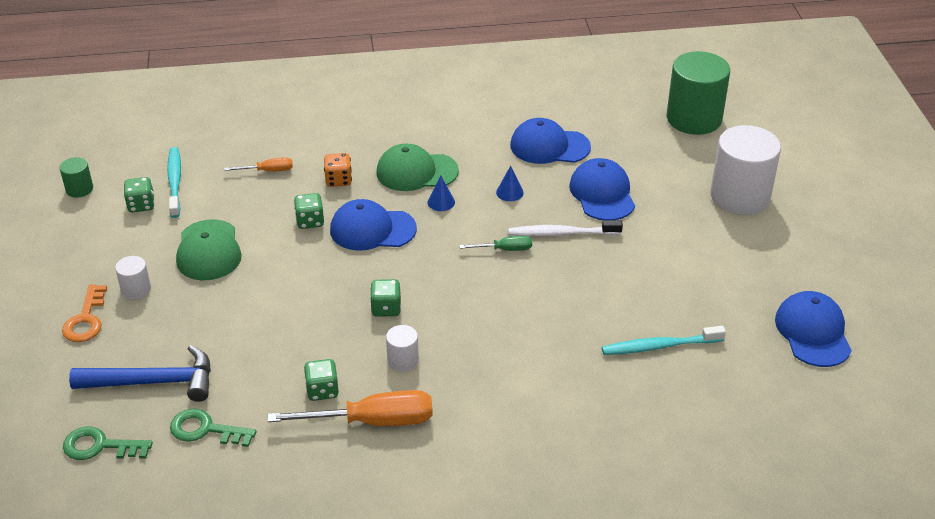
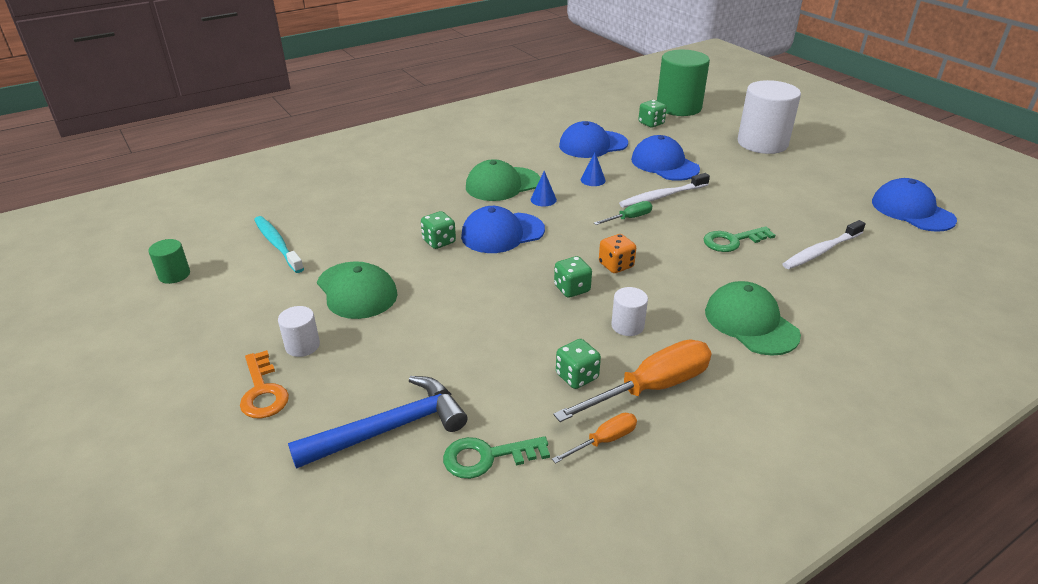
camera: 25 degrees left, 5 degrees down
(100, 446) = (374, 522): green key -> green key (732, 241)
(141, 205) = (254, 271): green dice -> green dice (651, 123)
(268, 171) = (366, 214): orange screwdriver -> orange screwdriver (604, 441)
(338, 180) = (438, 206): orange dice -> orange dice (616, 265)
(513, 395) = (750, 323): none -> green cap
(659, 346) = (821, 251): turquoise toothbrush -> white toothbrush

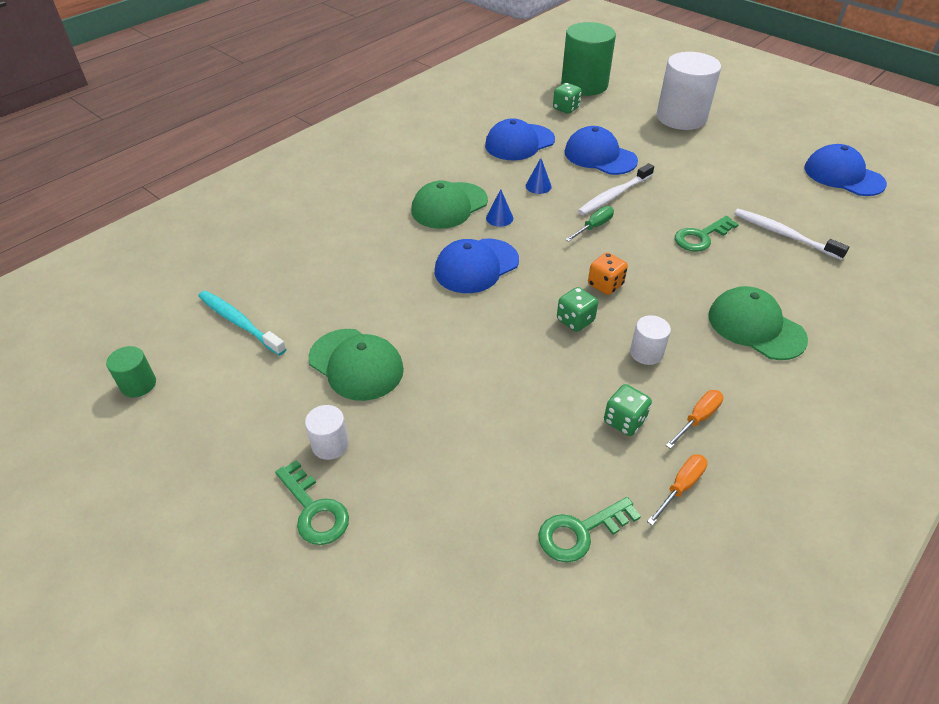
camera: 15 degrees left, 10 degrees up
(263, 391) = (314, 510): orange key -> green key
(389, 428) = (469, 523): blue hammer -> none
(439, 242) = (415, 288): green dice -> none
(651, 388) = (698, 418): orange screwdriver -> orange screwdriver, size x0.51
(821, 251) = (784, 234): white toothbrush -> white toothbrush turned 90 degrees clockwise

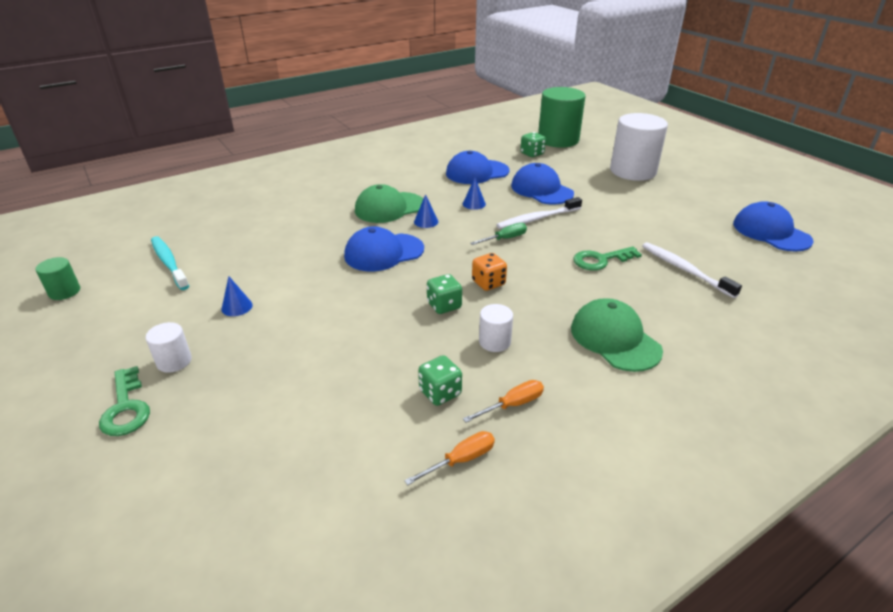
camera: 15 degrees right, 10 degrees down
(356, 364) = (237, 307): green cap -> blue cone
(580, 532) = (340, 477): green key -> none

